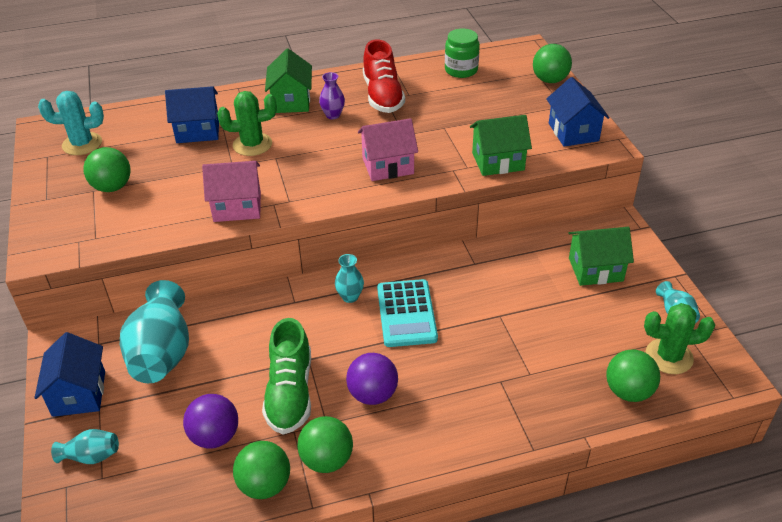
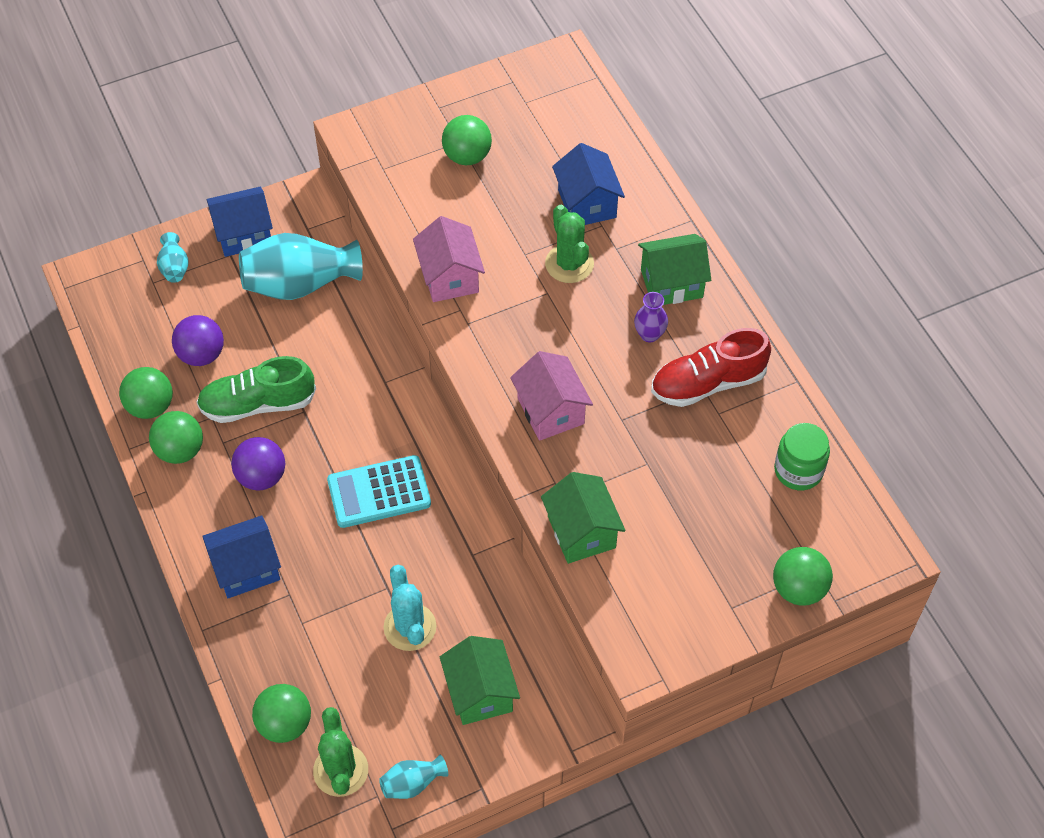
camera: 80 degrees right, 15 degrees up
(82, 144) = (540, 104): turquoise cactus -> turquoise cactus (410, 627)
(350, 297) = (399, 433): turquoise vase -> none
(573, 132) = (667, 621): blue house -> blue house (246, 568)

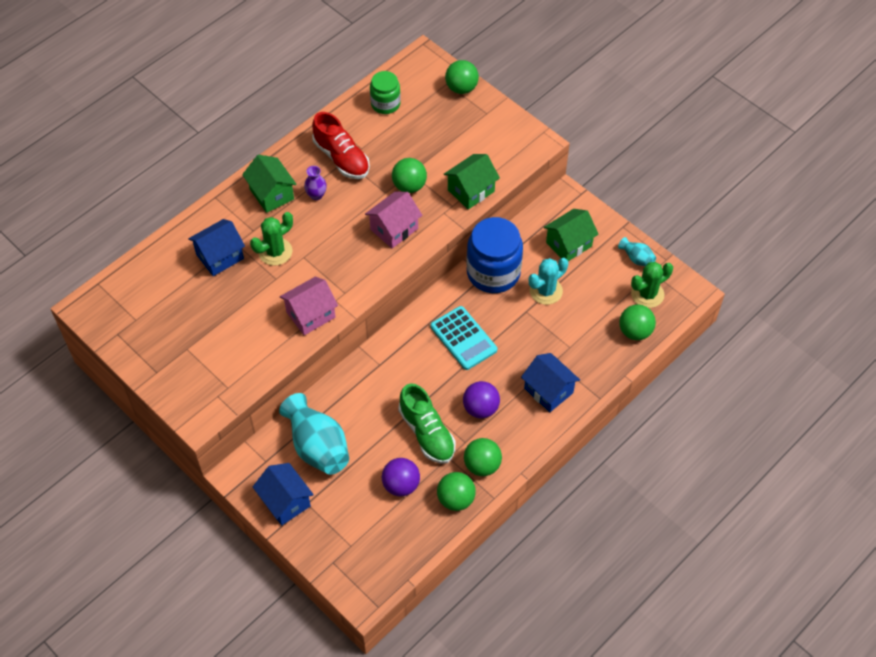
camera: 110 degrees left, 0 degrees up
(174, 267) = (332, 536): turquoise vase -> none
(467, 156) = (199, 339): green ball -> green ball (409, 186)
(472, 568) = (493, 272): none -> blue jar

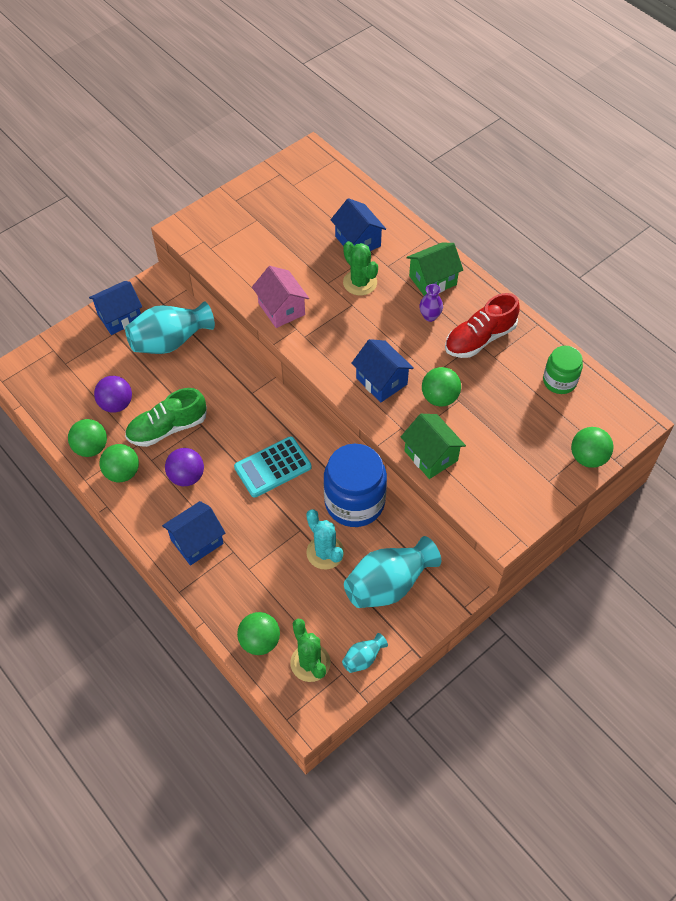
camera: 95 degrees right, 0 degrees up
(394, 229) = (381, 381): pink house -> blue house
(569, 244) = (388, 584): green house -> turquoise vase

